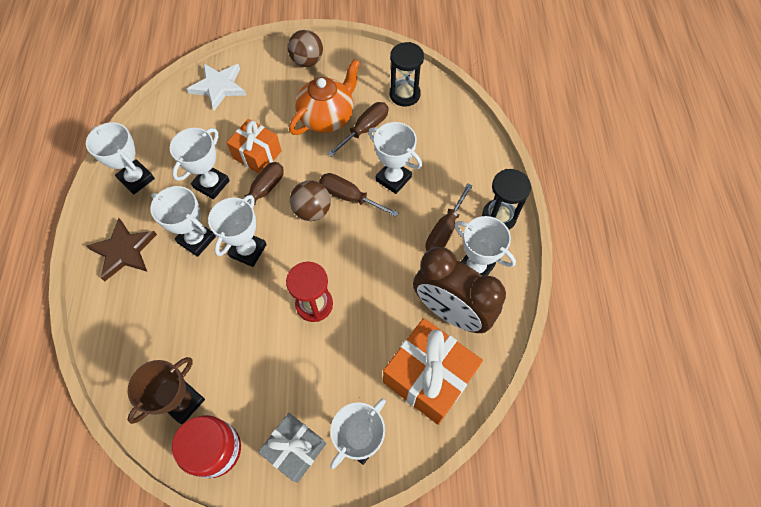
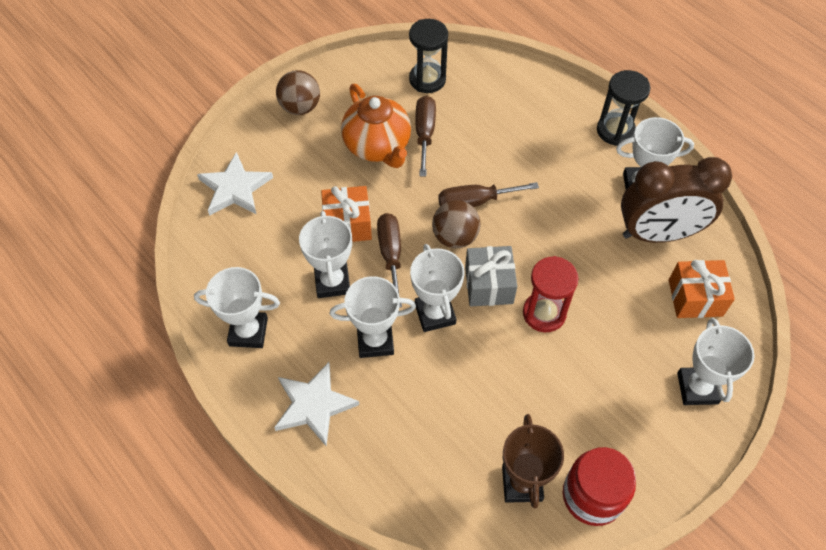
camera: 40 degrees left, 5 degrees down
(124, 251) = (314, 405): brown star -> white star
(295, 449) = (655, 438): grey gift -> grey gift (489, 285)
(327, 117) = (377, 146): orange teapot -> orange teapot turned 150 degrees clockwise
(393, 178) = (496, 159): white trophy -> none
(428, 377) = (695, 298): orange gift -> orange gift, size x0.63
(444, 231) = (585, 173): brown screwdriver -> none

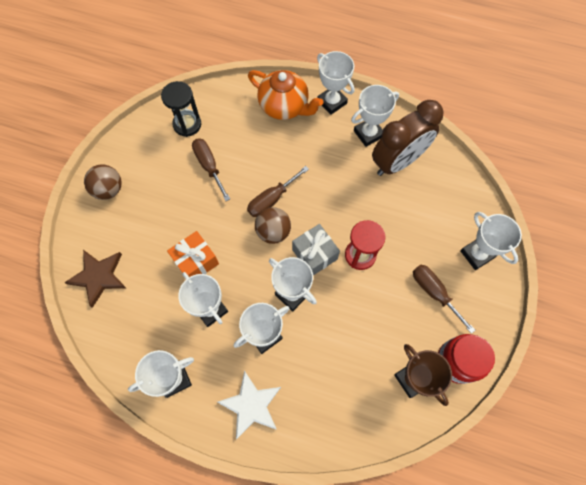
camera: 30 degrees left, 10 degrees up
(235, 188) = (98, 276): white star -> brown star
(377, 146) = (182, 192): orange teapot -> orange teapot (284, 106)
(391, 255) = (238, 268): brown screwdriver -> brown screwdriver (434, 292)
(615, 131) = (332, 102): black hourglass -> white trophy
(695, 298) = (443, 194): orange gift -> none

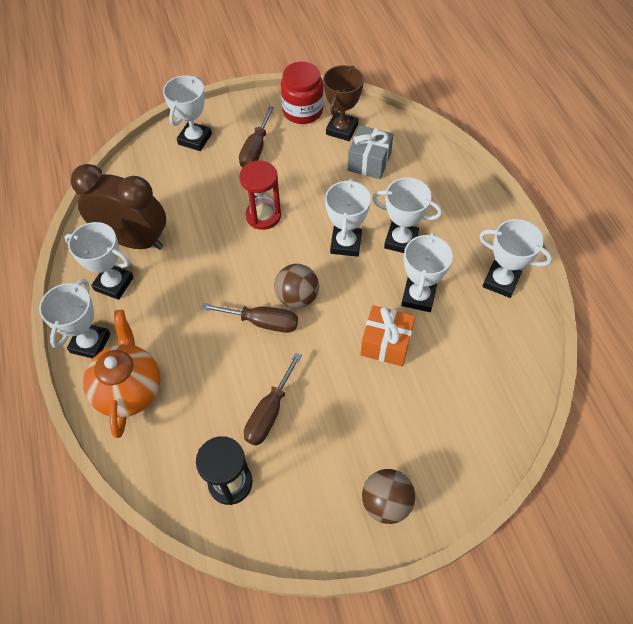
camera: 125 degrees left, 10 degrees down
(98, 276) = (484, 423): brown star -> none
(251, 405) = (462, 214): white star -> none
(314, 254) = (292, 250): grey gift -> grey gift (369, 162)

